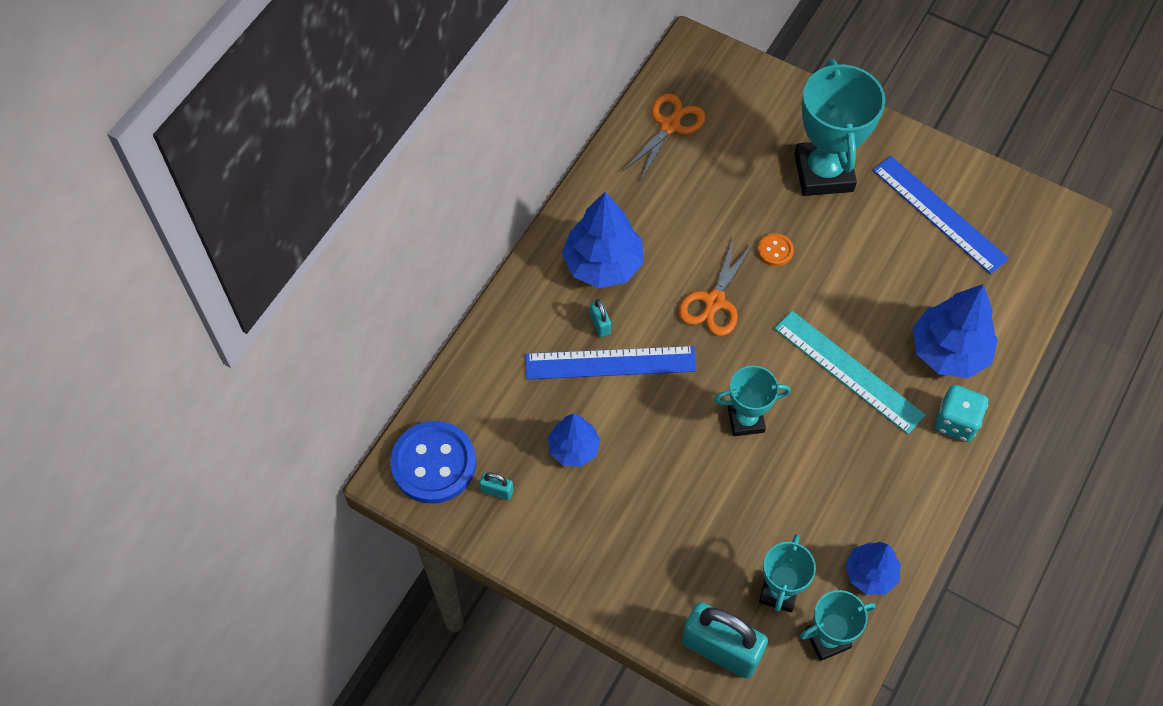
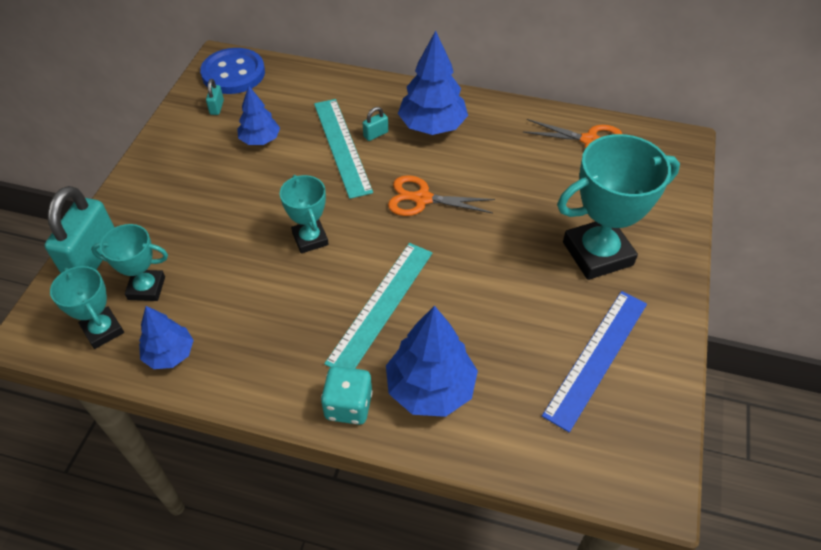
camera: 75 degrees right, 10 degrees down
(610, 363) = (342, 146): blue ruler -> turquoise ruler
(775, 250) = (492, 231): orange button -> none

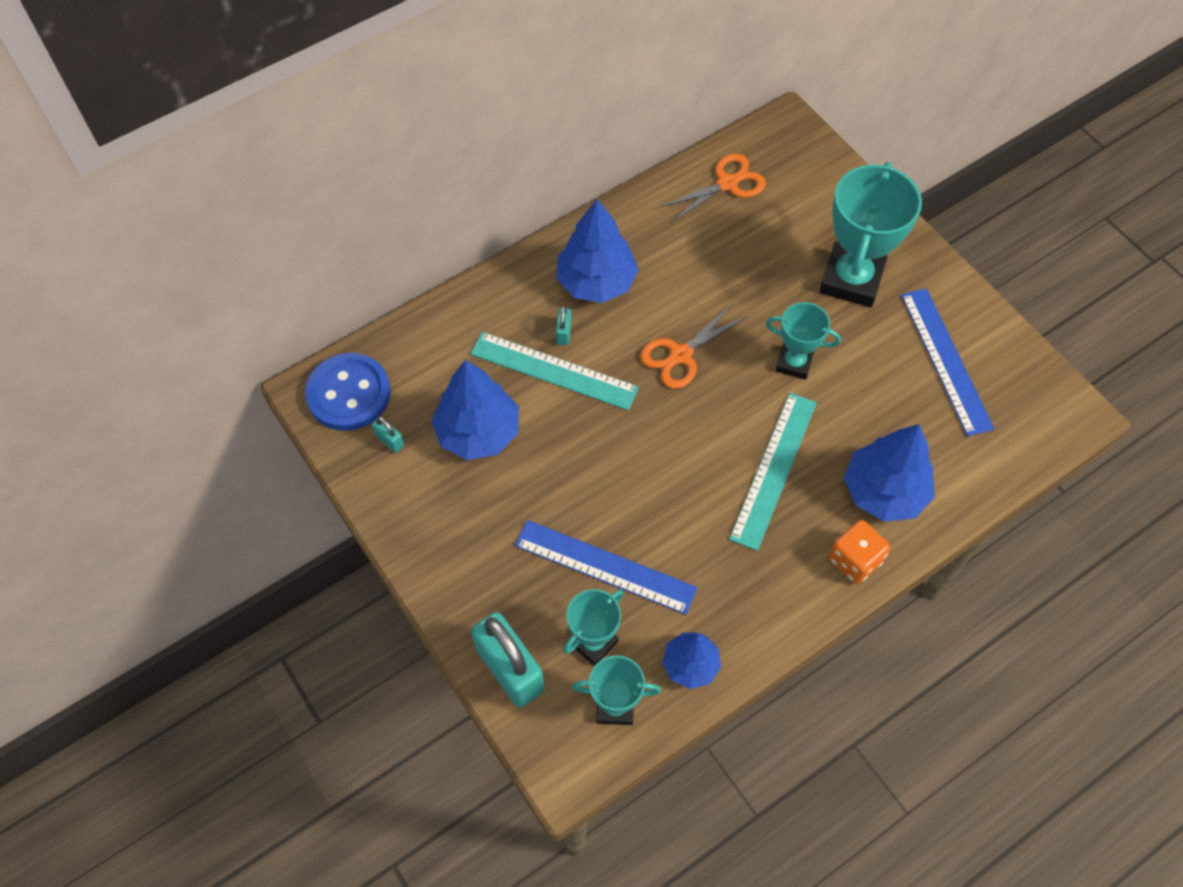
camera: 50 degrees left, 10 degrees up
(212, 259) = (605, 567): none -> blue ruler
(260, 140) = (478, 432): blue tree -> blue tree, size x1.65
(310, 239) = (650, 473): turquoise trophy -> turquoise trophy (794, 362)
(348, 405) = (854, 560): turquoise dice -> orange dice
(381, 306) = (773, 469): turquoise ruler -> turquoise ruler turned 45 degrees clockwise

